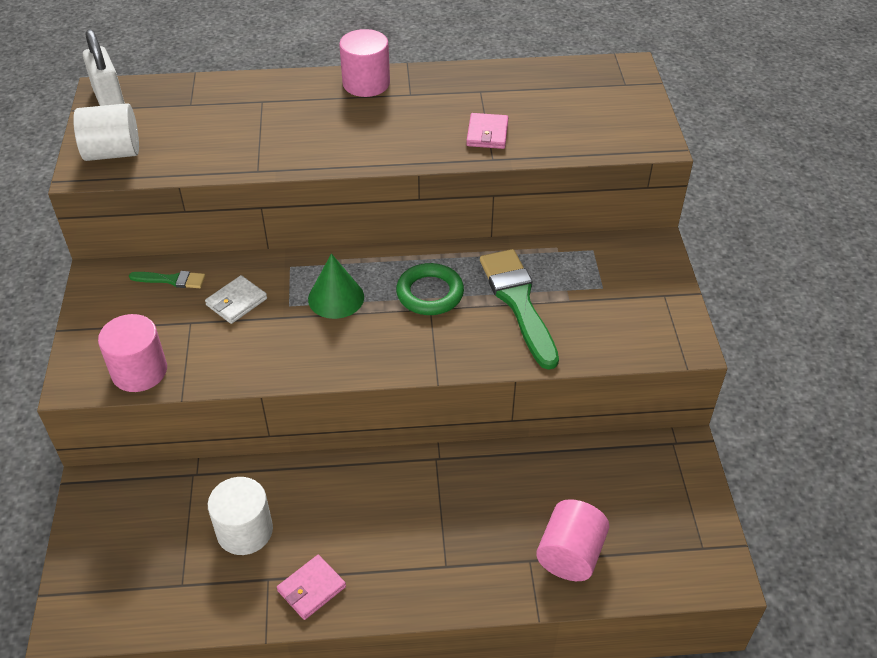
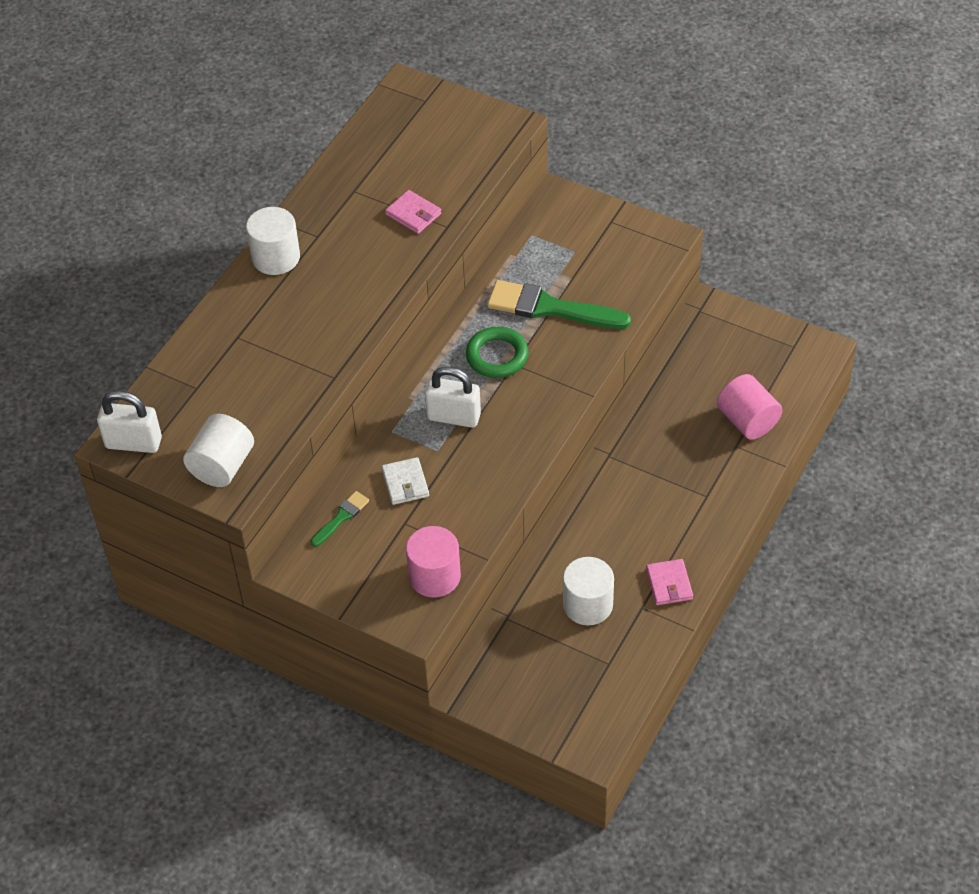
camera: 55 degrees left, 5 degrees up
(336, 298) = (454, 417): green cone -> white padlock
(366, 83) = (276, 257): pink cylinder -> white cylinder

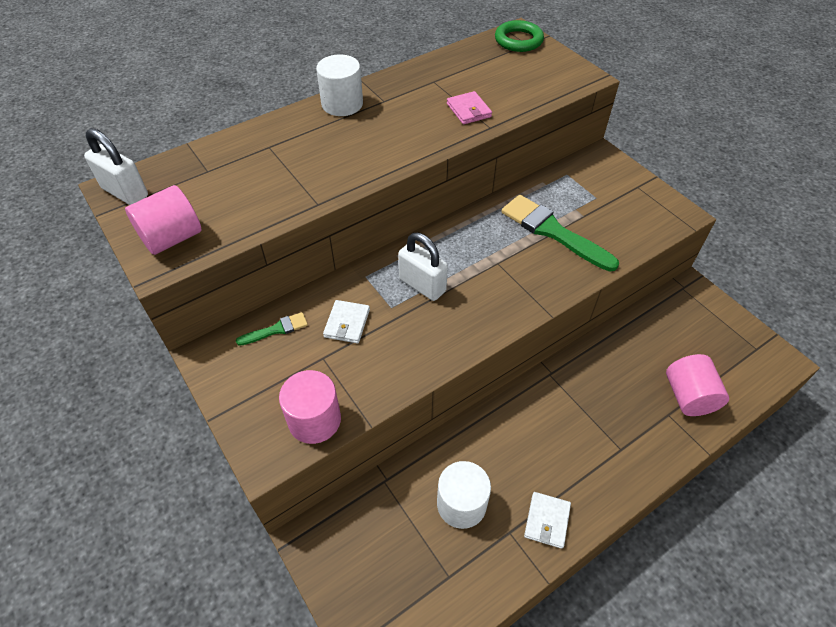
camera: 25 degrees right, 0 degrees up
(222, 466) = (172, 238): white cylinder -> pink cylinder
(497, 356) = (487, 251): green ring -> green ring (518, 40)
(669, 584) = (547, 521): pink wallet -> white wallet

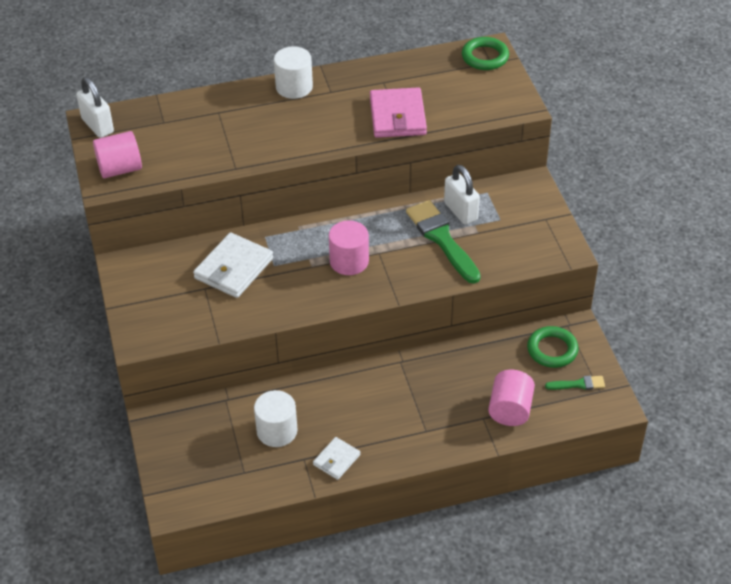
camera: 20 degrees right, 5 degrees down
(276, 329) = (178, 259): green brush -> green brush (578, 384)
(314, 420) = (180, 328): pink cylinder -> pink cylinder (349, 261)
(347, 323) = (234, 268): white wallet -> white wallet, size x1.79
(422, 285) = (307, 255): white padlock -> white padlock (460, 211)
(469, 110) = (397, 116): pink wallet -> pink wallet, size x1.79
(685, 318) = (552, 350): none -> green ring

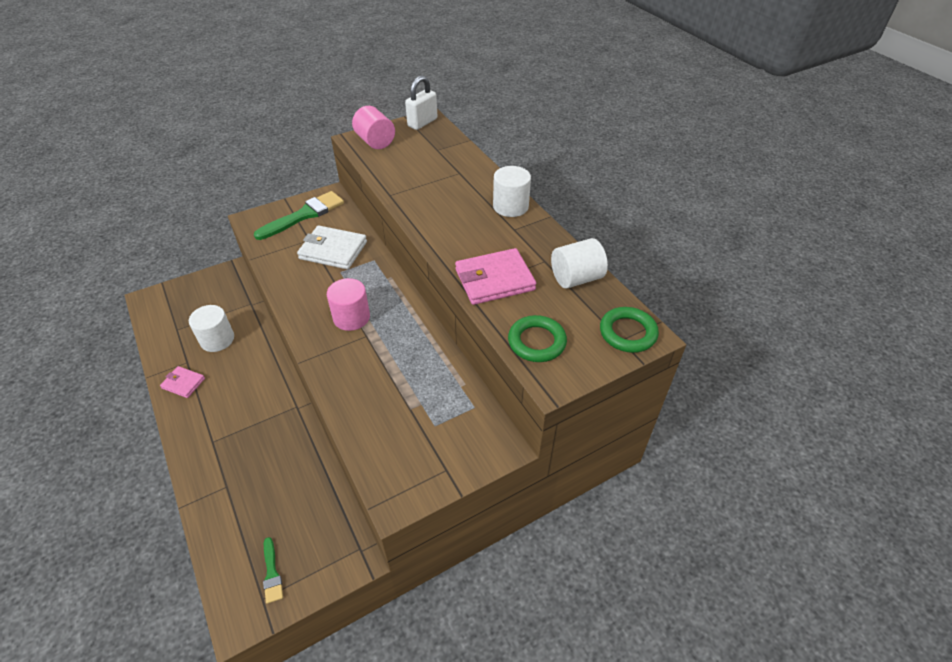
camera: 75 degrees right, 0 degrees up
(336, 460) = (183, 383): white wallet -> pink wallet
(412, 69) = (576, 278): none -> white cylinder
(442, 239) = (394, 380): green brush -> green brush (304, 215)
(460, 211) = (438, 388): white padlock -> none
(510, 410) = (236, 509): pink cylinder -> none
(552, 350) = (321, 537): green ring -> green ring (536, 342)

